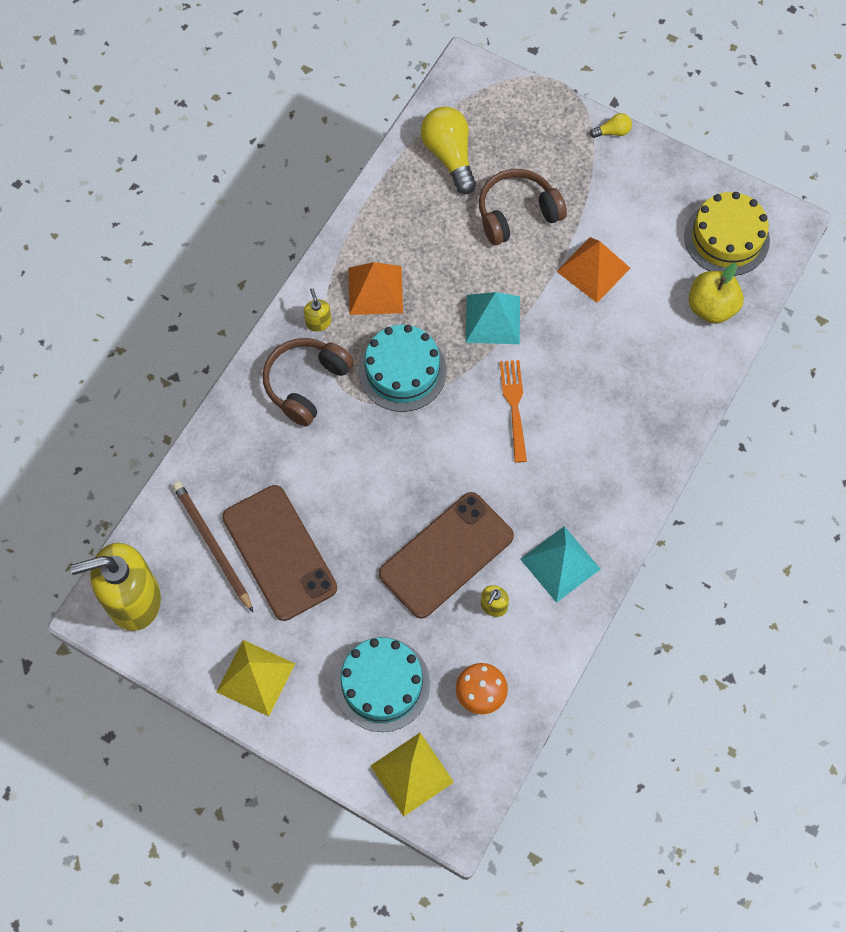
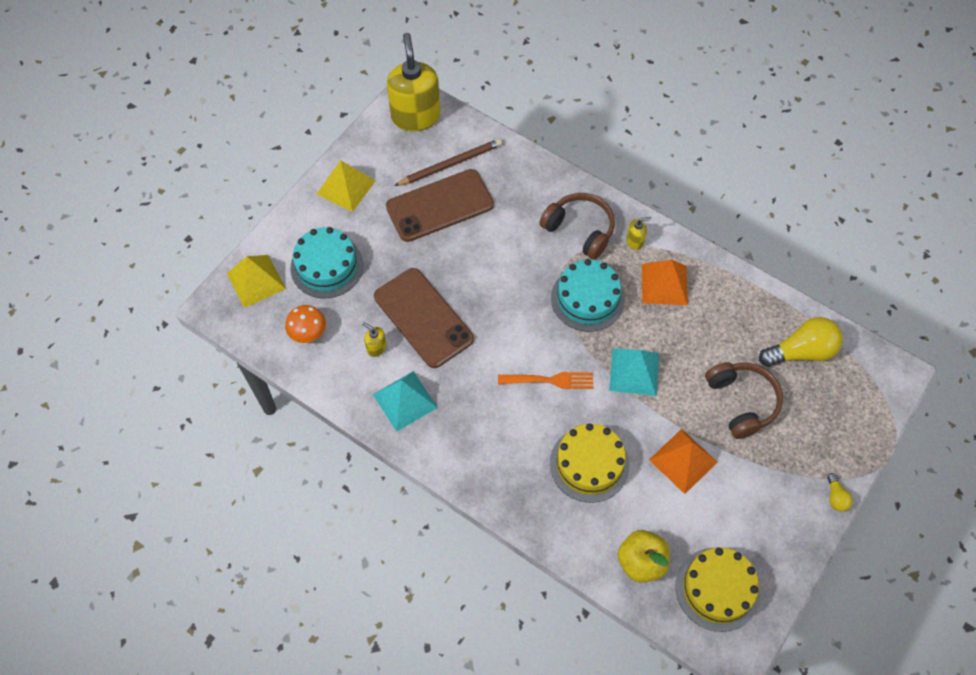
camera: 95 degrees right, 5 degrees down
(610, 360) = (589, 464): none -> yellow cake

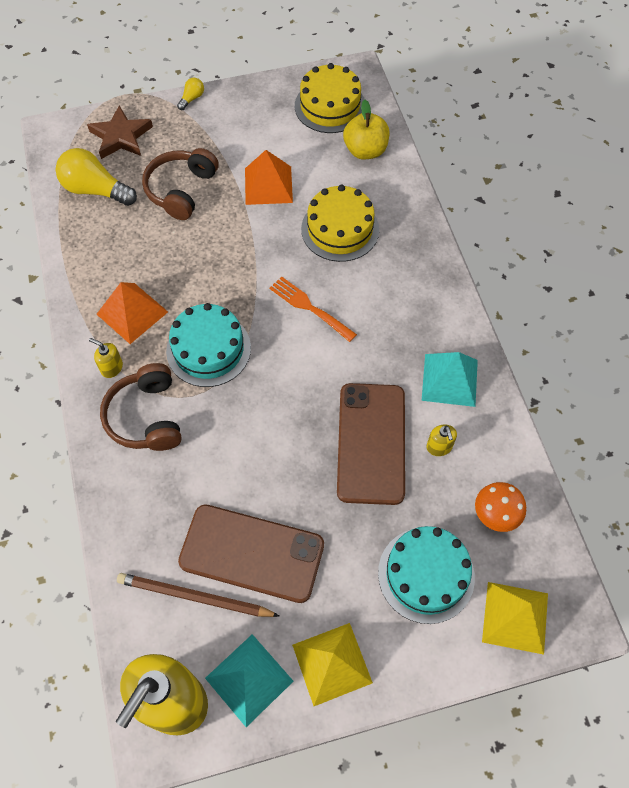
camera: 140 degrees left, 0 degrees up
(634, 371) = (235, 266): turquoise pyramid -> turquoise pyramid (249, 679)
(842, 412) = (121, 136): none -> brown star

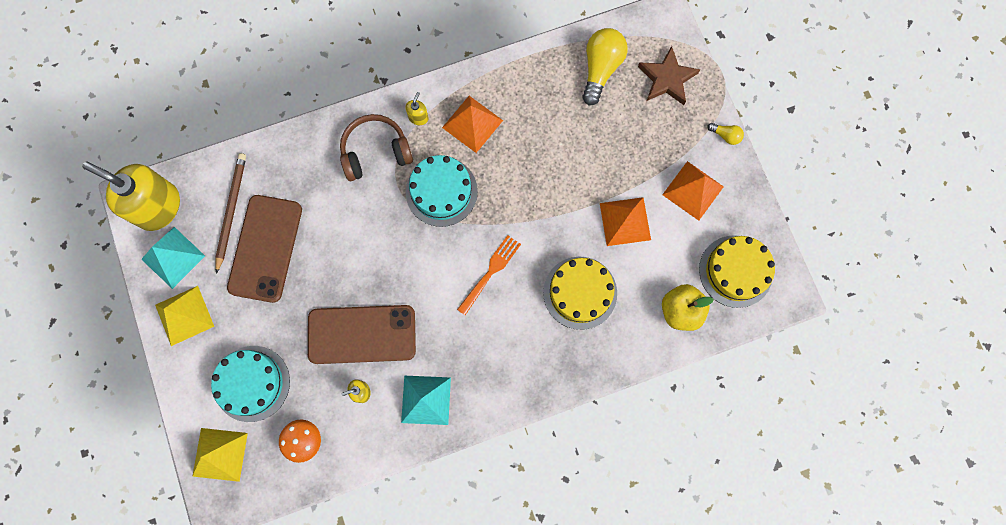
camera: 85 degrees right, 15 degrees up
(181, 190) = (609, 143): brown headphones -> none
(244, 129) = (693, 190): none -> orange pyramid

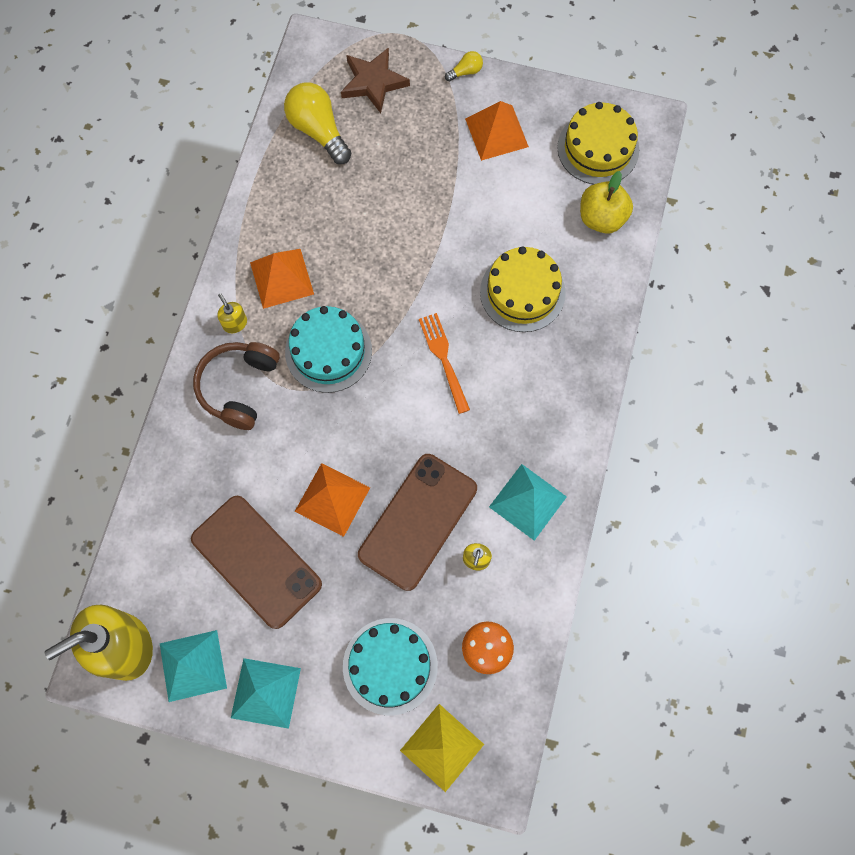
camera: 55 degrees left, 5 degrees down
(184, 315) = (265, 692): yellow pyramid -> turquoise pyramid
(231, 211) = (189, 571): brown pencil -> none
(625, 221) = (482, 208): orange pyramid -> orange pyramid (332, 499)

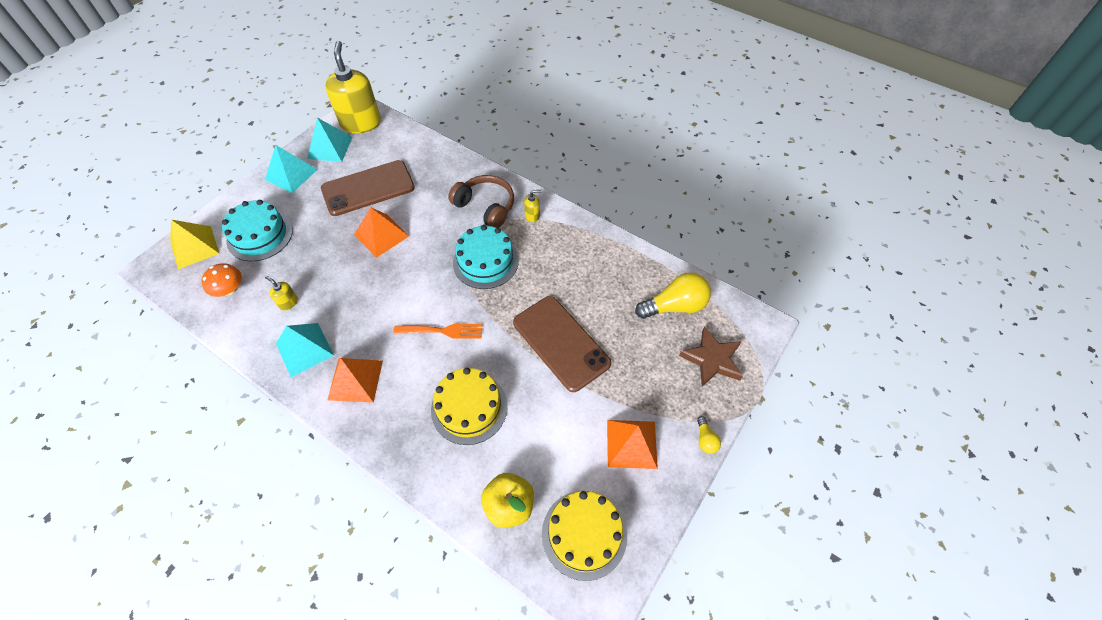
camera: 110 degrees right, 15 degrees down
(282, 278) = (555, 250): orange pyramid -> orange pyramid (355, 380)
(418, 521) = (336, 277): brown phone -> brown phone (561, 343)

